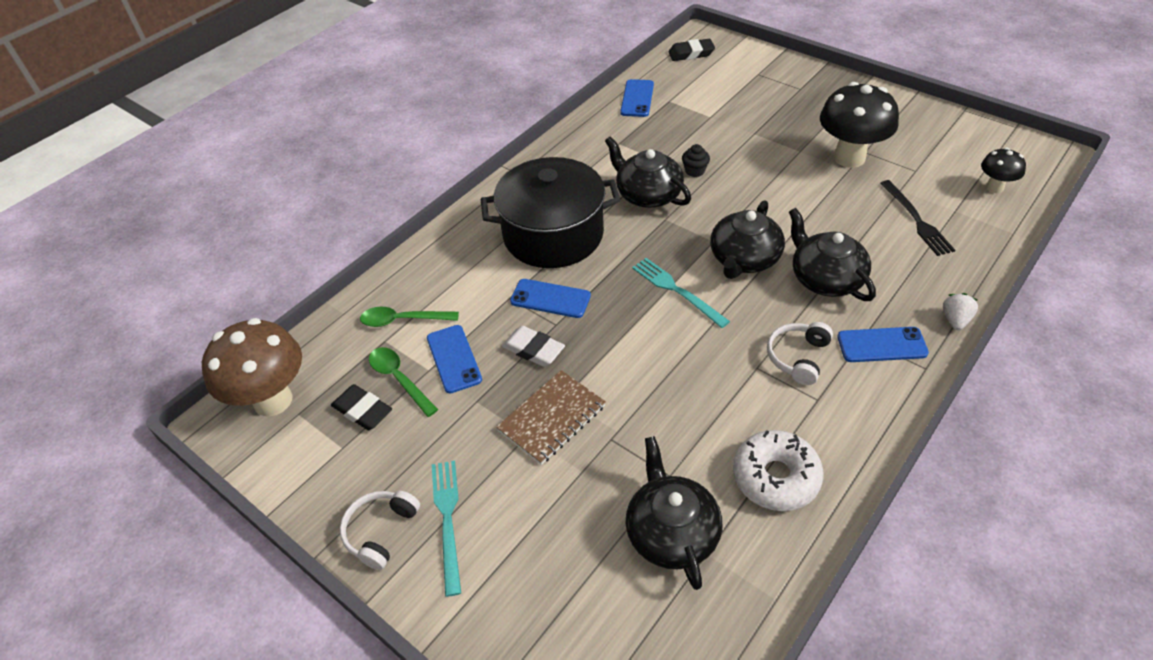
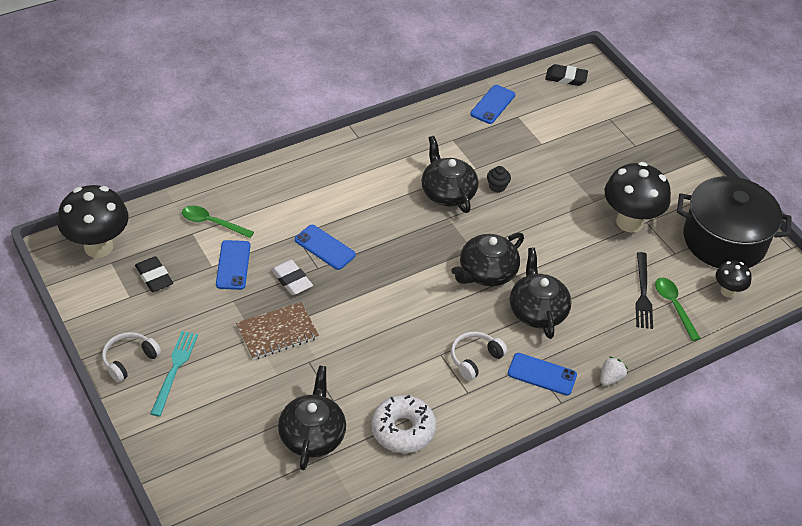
camera: 15 degrees right, 0 degrees up
(273, 400) = (98, 247): brown mushroom -> black mushroom
(399, 379) = (189, 265): green spoon -> green spoon (674, 306)
(553, 235) = (355, 198): black pot -> black pot (724, 240)
(676, 290) = (420, 277): turquoise fork -> none

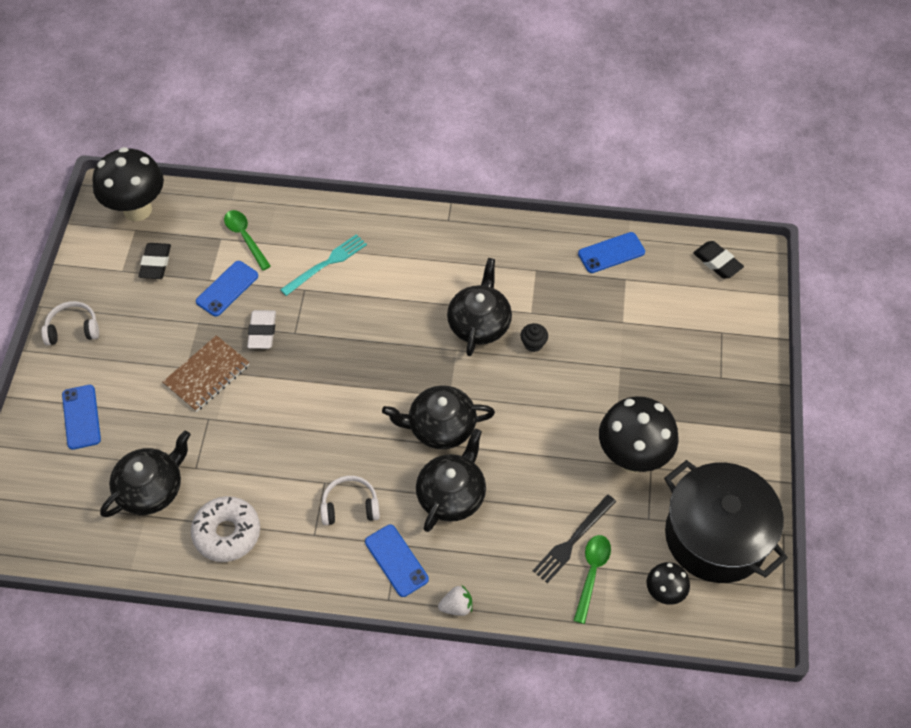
camera: 40 degrees right, 10 degrees up
(174, 370) = (98, 359): turquoise fork -> turquoise fork (326, 264)
(277, 332) = (207, 375): brown notebook -> brown notebook turned 60 degrees counterclockwise
(324, 247) = (318, 316): blue phone -> blue phone (81, 417)

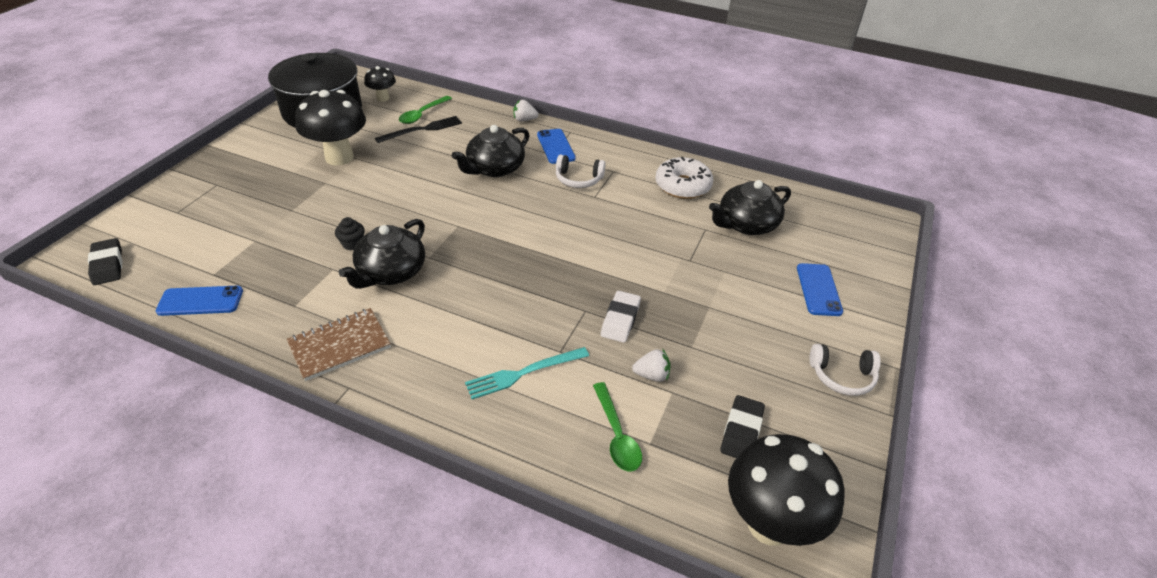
camera: 165 degrees left, 15 degrees down
(207, 375) = (687, 295): brown notebook -> brown notebook (340, 345)
(227, 289) = (652, 375): blue phone -> white strawberry
(440, 427) = (478, 207): black teapot -> none

